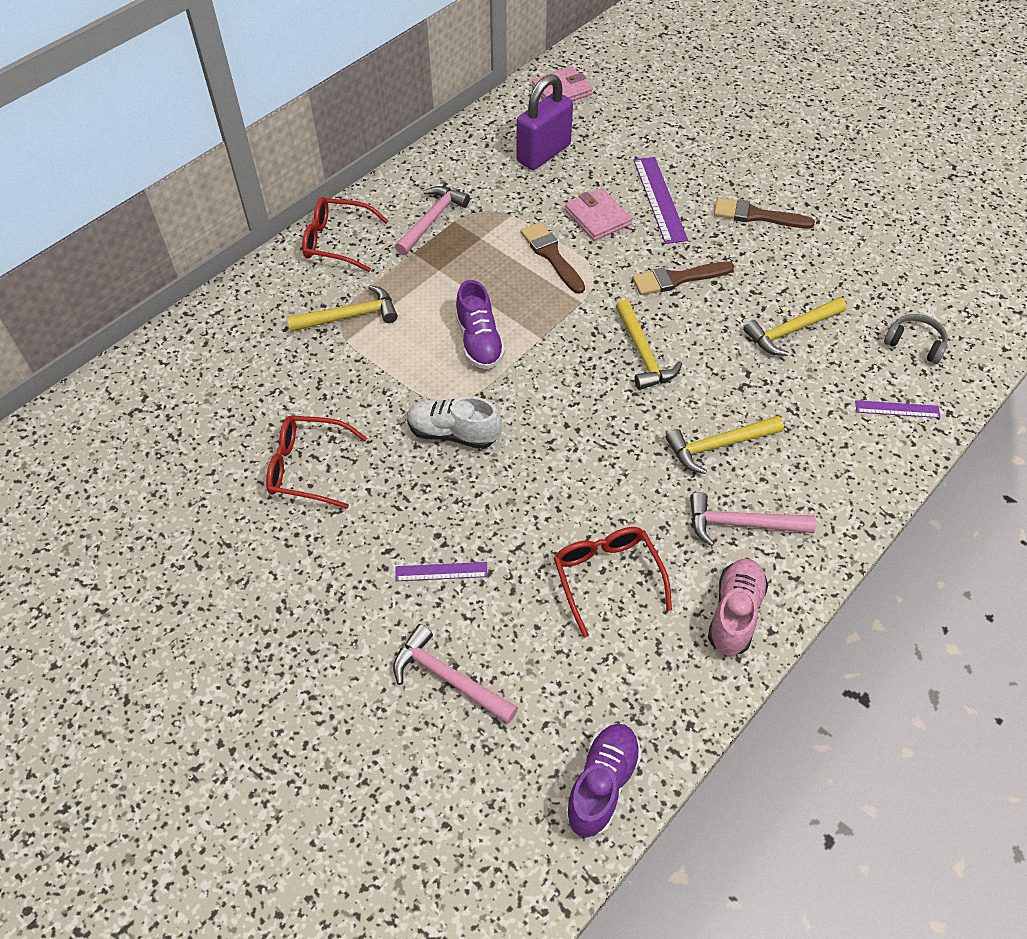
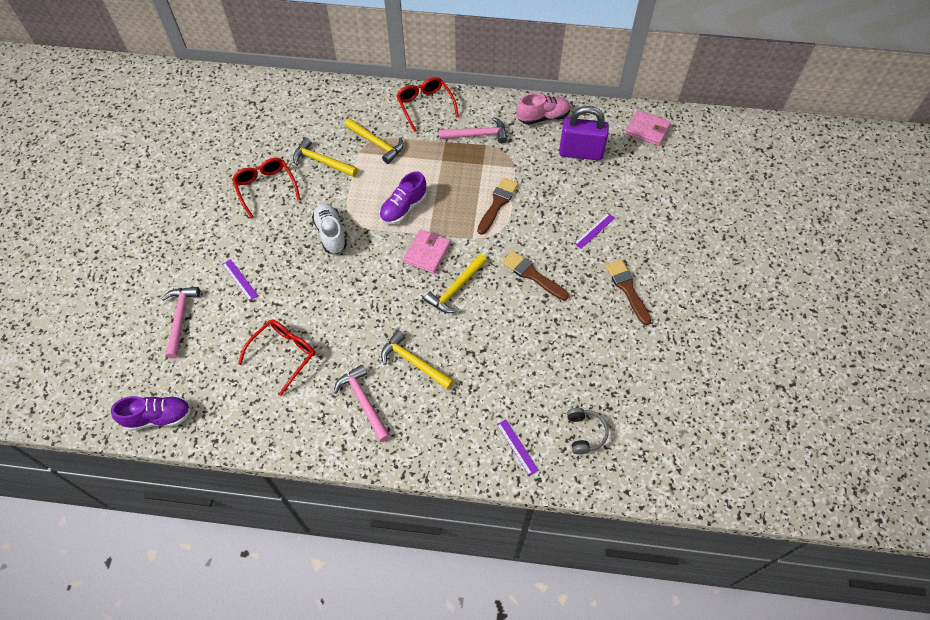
camera: 55 degrees right, 5 degrees up
(597, 217) = (549, 208): pink wallet -> pink wallet (427, 253)
(660, 199) = (594, 230): purple ruler -> purple ruler, size x0.56
(734, 613) = (299, 428): pink shoe -> pink shoe (543, 117)
(791, 331) = (538, 356): yellow hammer -> yellow hammer (322, 161)

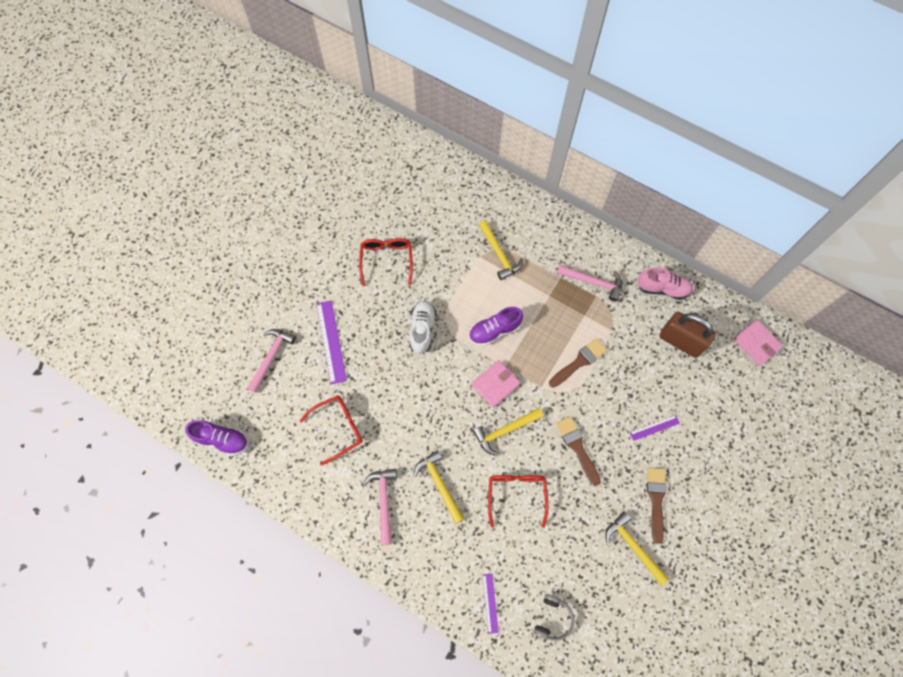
camera: 25 degrees right, 10 degrees up
(240, 279) = (331, 341): purple ruler -> purple ruler, size x1.79
(322, 161) = (444, 253): yellow hammer -> yellow hammer (633, 546)
(425, 106) = (559, 231): red glasses -> red glasses (516, 494)
(580, 153) = (680, 341): purple padlock -> brown padlock

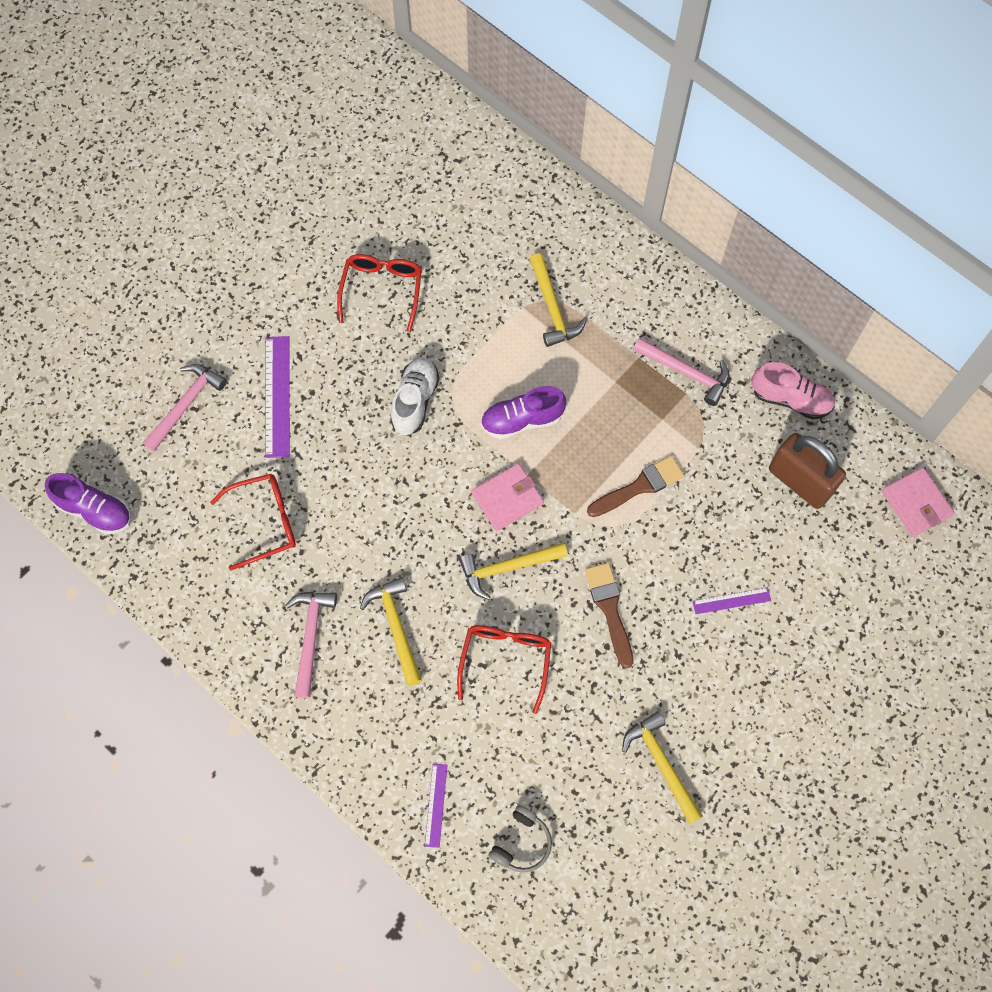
camera: 10 degrees right, 0 degrees up
(656, 499) = (710, 704): brown brush -> none

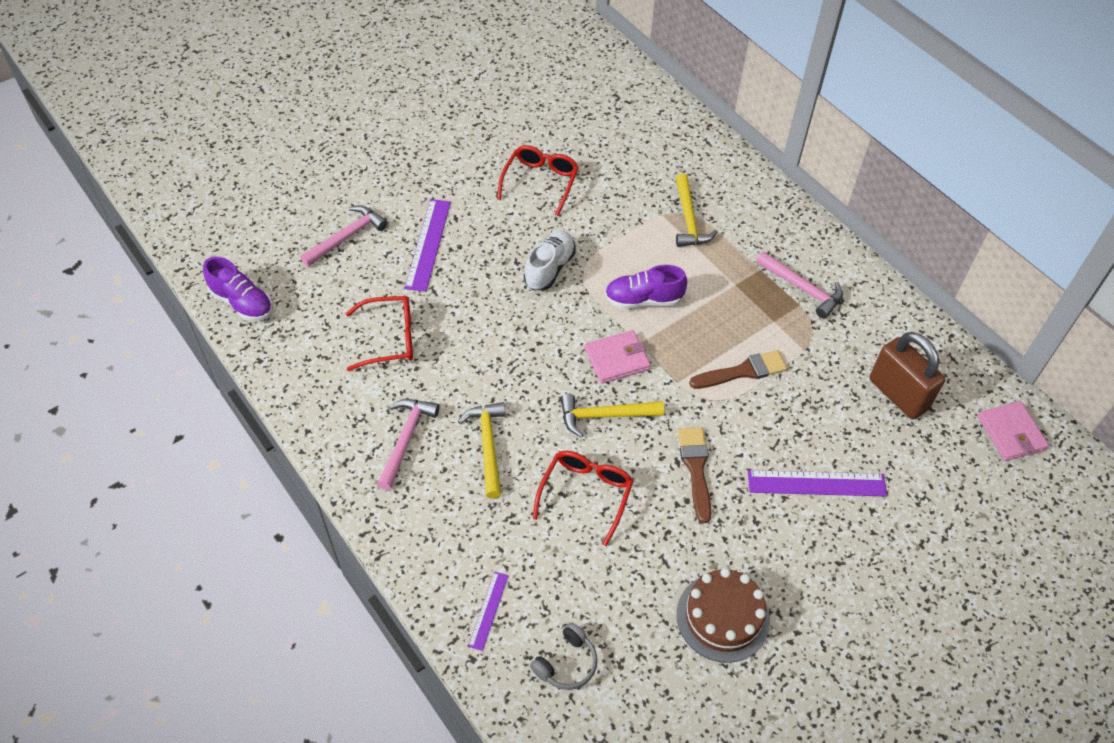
camera: 10 degrees right, 15 degrees down
(661, 764) = (723, 617): yellow hammer -> brown cake
(731, 601) = (816, 483): purple ruler -> purple ruler, size x1.79
(790, 399) = (898, 326): pink shoe -> none

